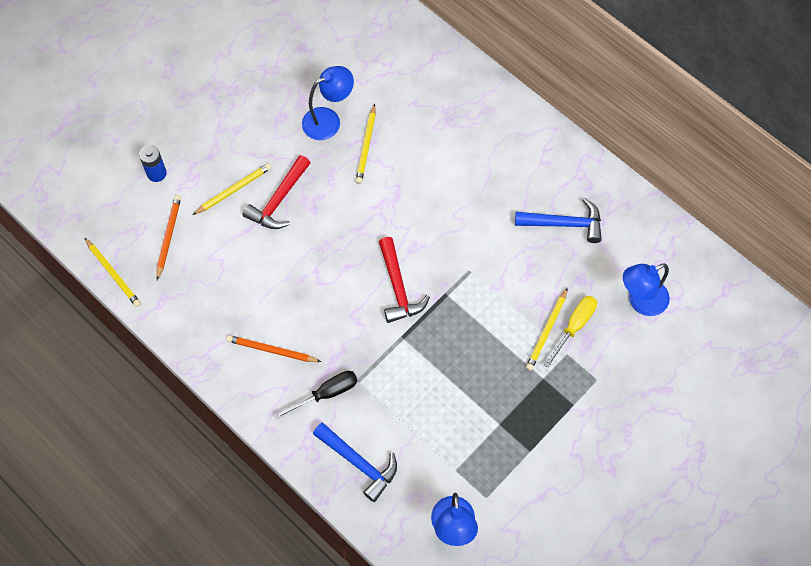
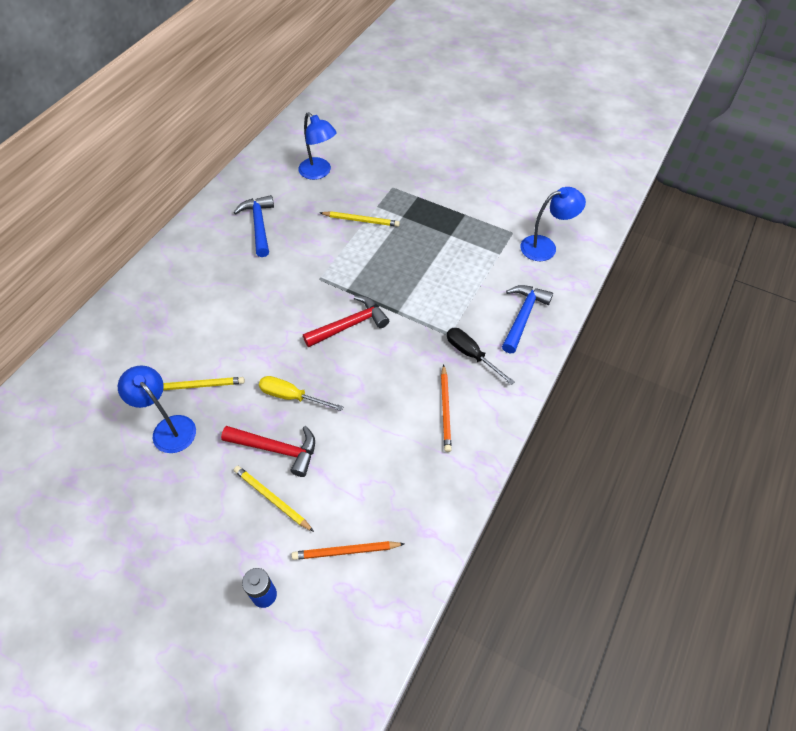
camera: 105 degrees left, 10 degrees down
(113, 273) = (409, 600): yellow pencil -> none
(574, 327) = (352, 205): yellow screwdriver -> yellow screwdriver (292, 396)

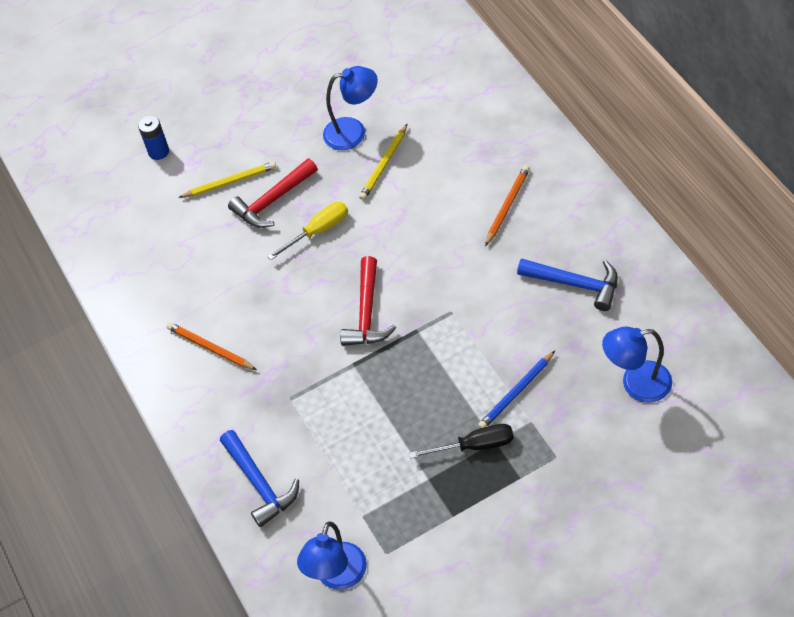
camera: 130 degrees right, 0 degrees up
(346, 551) = (147, 215): orange pencil -> orange pencil (507, 206)
(361, 220) = (516, 392): yellow pencil -> blue pencil
(471, 355) = (251, 404): black screwdriver -> black screwdriver (474, 446)

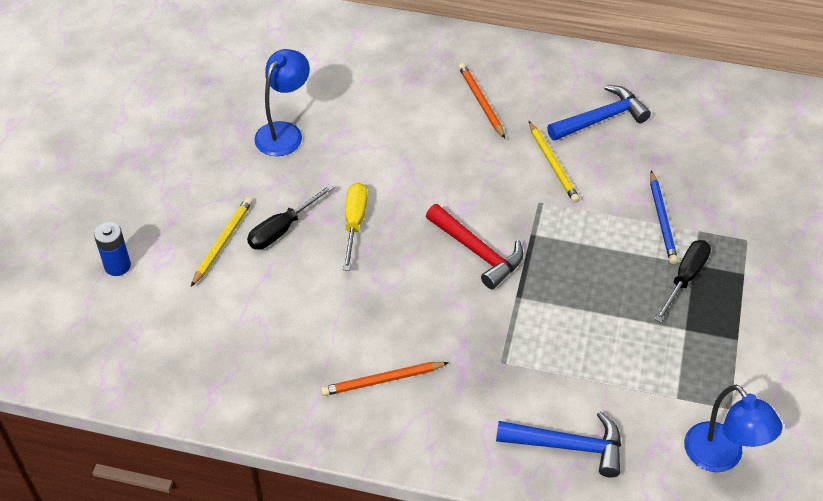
camera: 55 degrees left, 5 degrees down
(273, 200) = (282, 229): red hammer -> black screwdriver
(384, 164) = (343, 138): yellow pencil -> yellow pencil (552, 164)
(636, 384) = (729, 152): blue lamp -> none

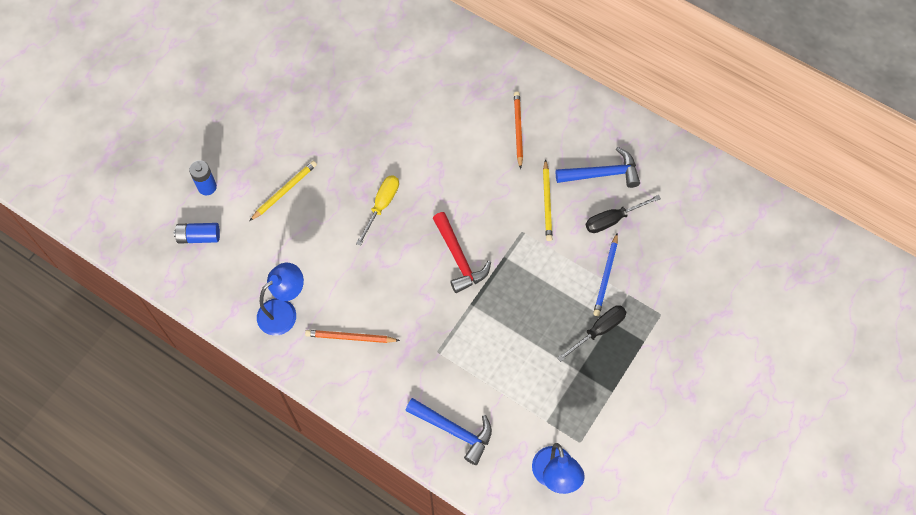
camera: 20 degrees right, 15 degrees up
(129, 325) = (199, 237): none -> blue battery
(282, 229) = (329, 194): black screwdriver -> black screwdriver (613, 219)
(284, 132) = (362, 111): blue lamp -> blue lamp (284, 311)

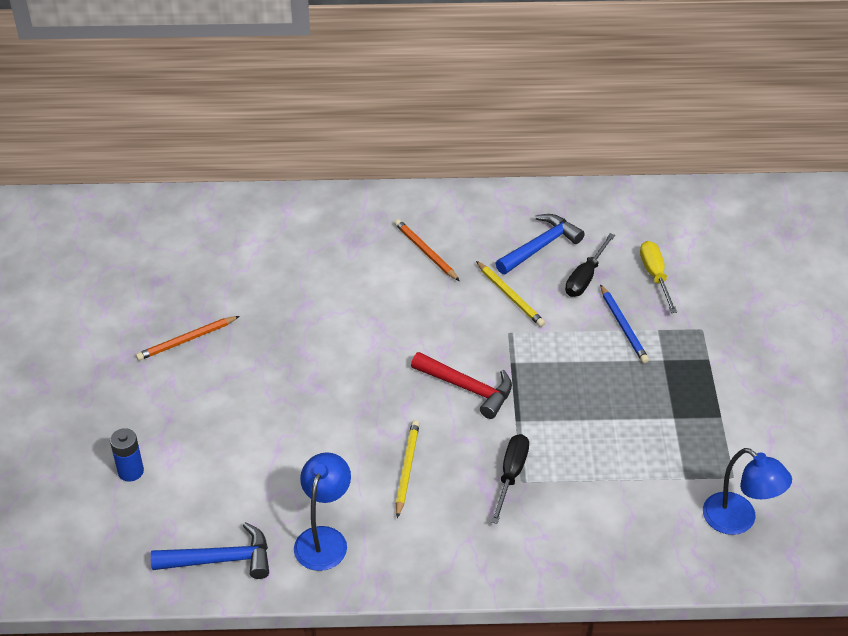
camera: 35 degrees left, 20 degrees down
(199, 237) = (162, 523): blue battery -> none
(284, 191) = (225, 428): yellow pencil -> yellow pencil (407, 469)
(350, 337) = (419, 521): orange pencil -> orange pencil (187, 340)
(381, 206) = (345, 386): yellow screwdriver -> yellow screwdriver (655, 276)
(454, 430) = (604, 541): blue hammer -> blue hammer (220, 560)
(598, 330) = (659, 374): black screwdriver -> black screwdriver (511, 475)

